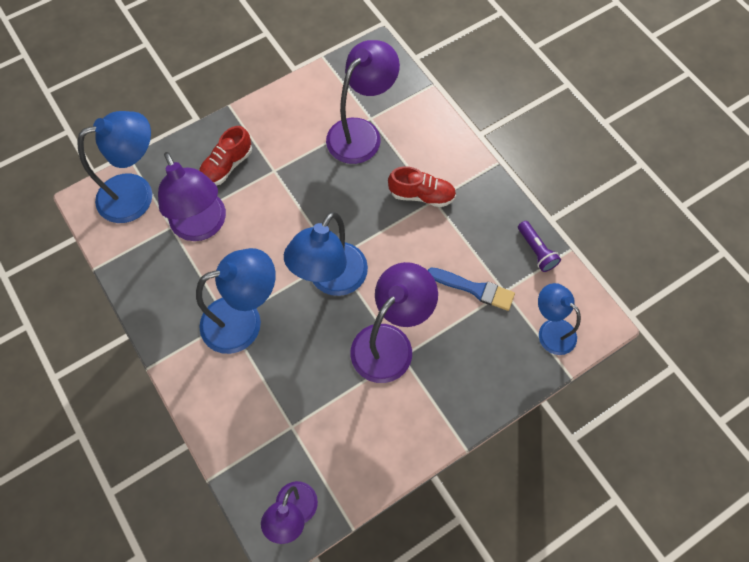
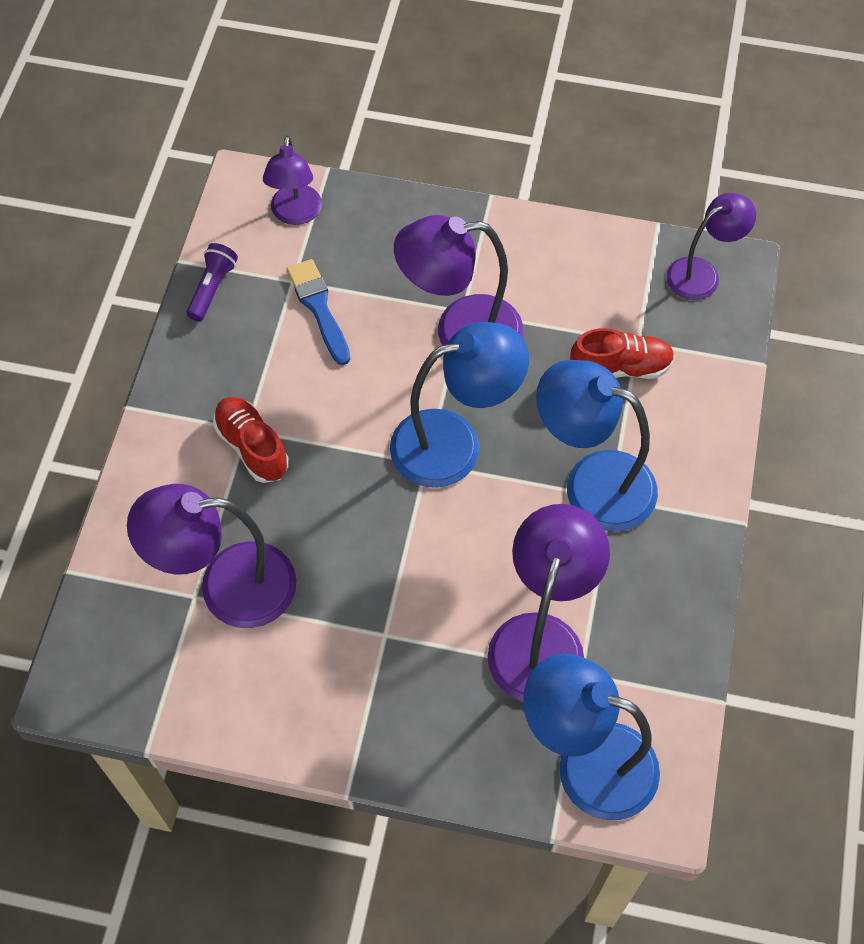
camera: 135 degrees left, 5 degrees down
(227, 166) = (436, 696): red shoe -> red shoe (620, 367)
(550, 330) = (295, 214): blue lamp -> purple lamp

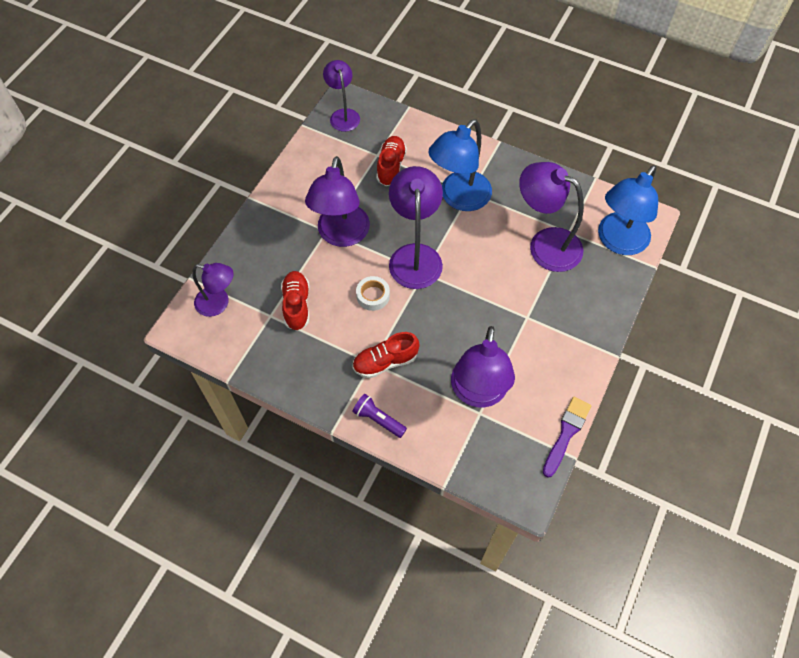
camera: 75 degrees left, 0 degrees up
(184, 732) = (566, 434): none -> purple brush
(212, 288) = (258, 363): purple flashlight -> purple flashlight (378, 419)
(319, 308) = (296, 305): blue brush -> red shoe
(363, 402) = (373, 296): none -> white tape
(454, 443) = (415, 256): blue lamp -> purple lamp

